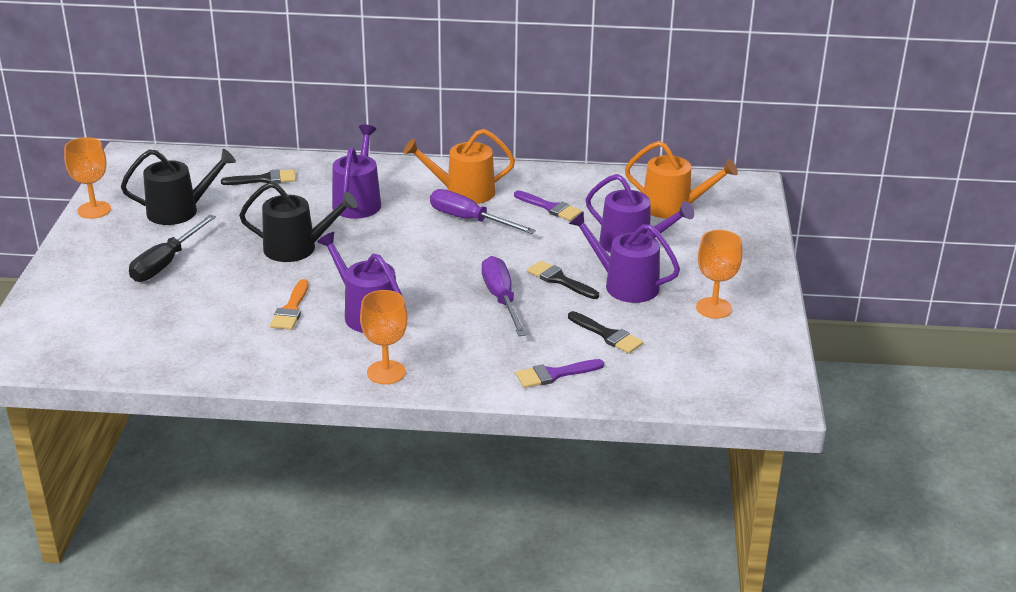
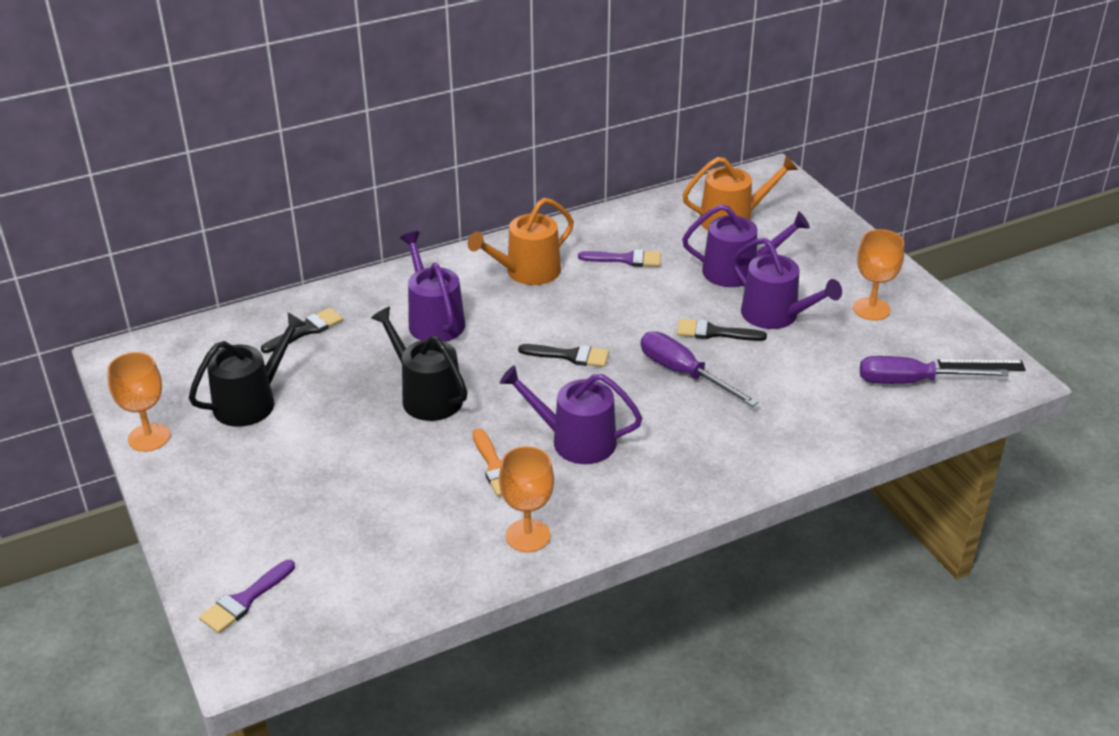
camera: 30 degrees left, 5 degrees up
(166, 263) = (303, 468): black screwdriver -> none
(297, 248) = (427, 396): black watering can -> black watering can turned 105 degrees counterclockwise
(386, 372) = (662, 496): orange goblet -> orange goblet (528, 536)
(469, 220) = (565, 300): purple screwdriver -> purple screwdriver (912, 381)
(554, 374) = (812, 432): purple brush -> purple brush (245, 600)
(607, 335) = (814, 372): black brush -> black brush (570, 356)
(625, 285) = (775, 315): purple watering can -> purple watering can turned 135 degrees counterclockwise
(761, 381) = (981, 365): none -> black ruler

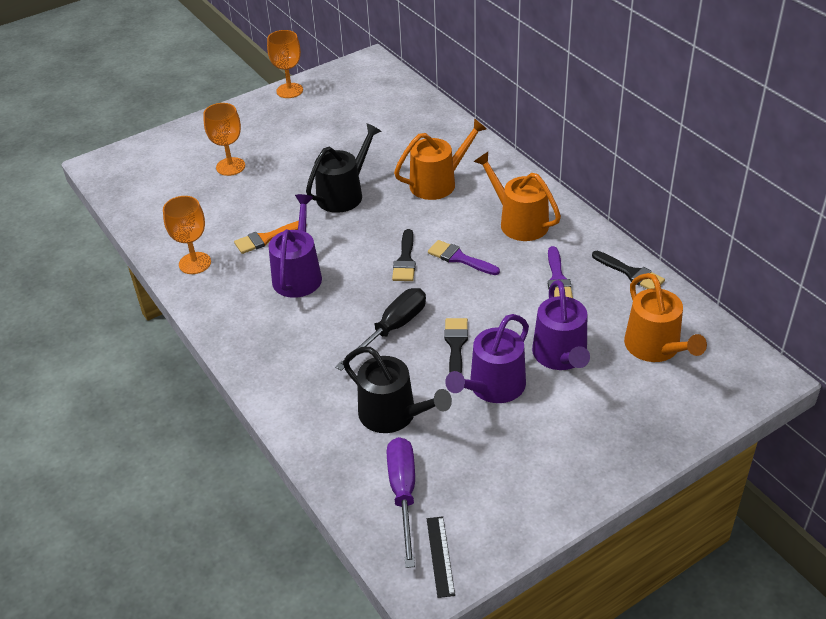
camera: 85 degrees right, 5 degrees up
(245, 600) = (145, 156): purple brush -> purple brush (459, 258)
(251, 402) = (329, 120): black watering can -> black watering can (393, 414)
(306, 330) = (413, 127): black brush -> black brush (630, 273)
(434, 320) = (438, 183): purple watering can -> orange watering can
(684, 373) = (392, 329): purple screwdriver -> black screwdriver
(871, 309) = (522, 462): orange goblet -> orange goblet (230, 166)

